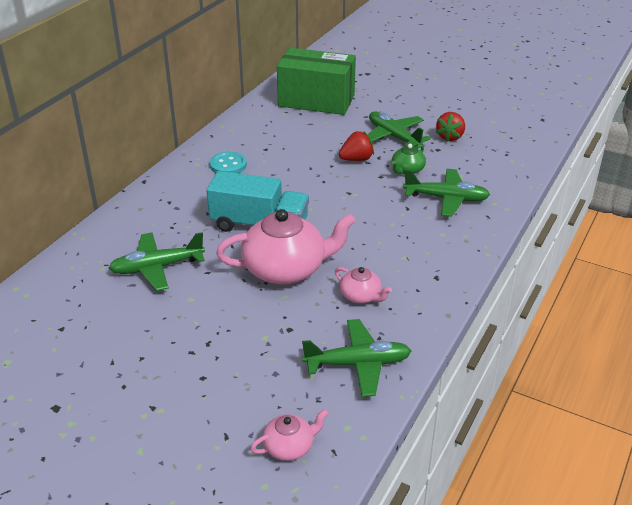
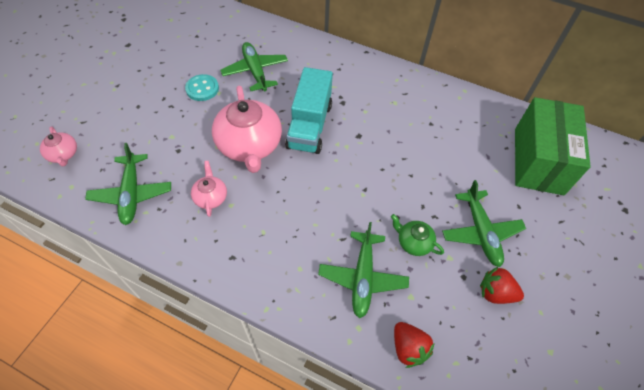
camera: 85 degrees right, 20 degrees up
(228, 165) = (398, 99): turquoise button -> turquoise button (202, 89)
(356, 159) = (426, 196): red strawberry -> red strawberry (408, 348)
(361, 296) = (211, 197): pink teapot -> pink teapot turned 135 degrees clockwise
(393, 137) = (480, 232): green plane -> green plane turned 120 degrees clockwise

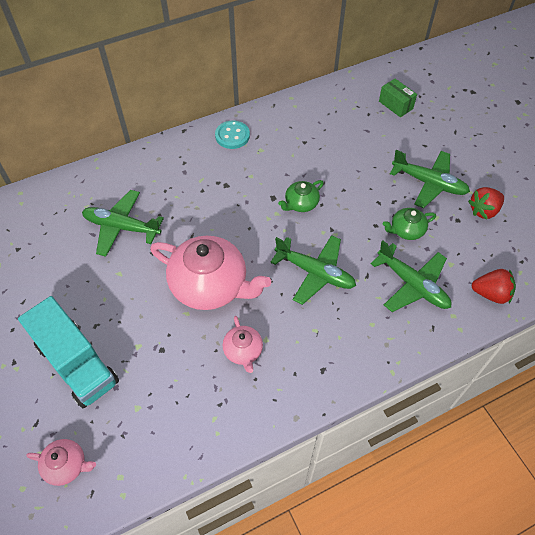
camera: 50 degrees left, 0 degrees up
(131, 194) = (180, 420): green plane -> green plane (315, 273)
(202, 89) = (100, 284): turquoise button -> turquoise button (232, 136)
(211, 197) = (243, 351): pink teapot -> pink teapot turned 135 degrees counterclockwise
(309, 126) = (230, 225): turquoise truck -> turquoise truck (77, 363)
(369, 155) = (301, 204): none -> green teapot
(538, 161) = (395, 105): green box -> green box, size x0.43

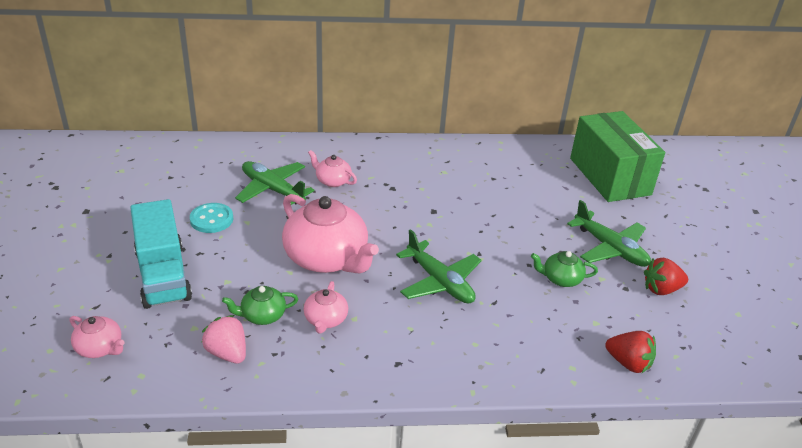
camera: 20 degrees right, 20 degrees down
(170, 196) = (332, 181): none -> pink teapot
(180, 421) = (227, 353): none -> pink strawberry
(232, 136) = (422, 154): turquoise button -> turquoise button (211, 219)
(301, 204) = (459, 224): green teapot -> green teapot (262, 315)
(395, 105) = (609, 176): green box -> green box, size x2.33
(412, 285) = (540, 326): green plane -> none

